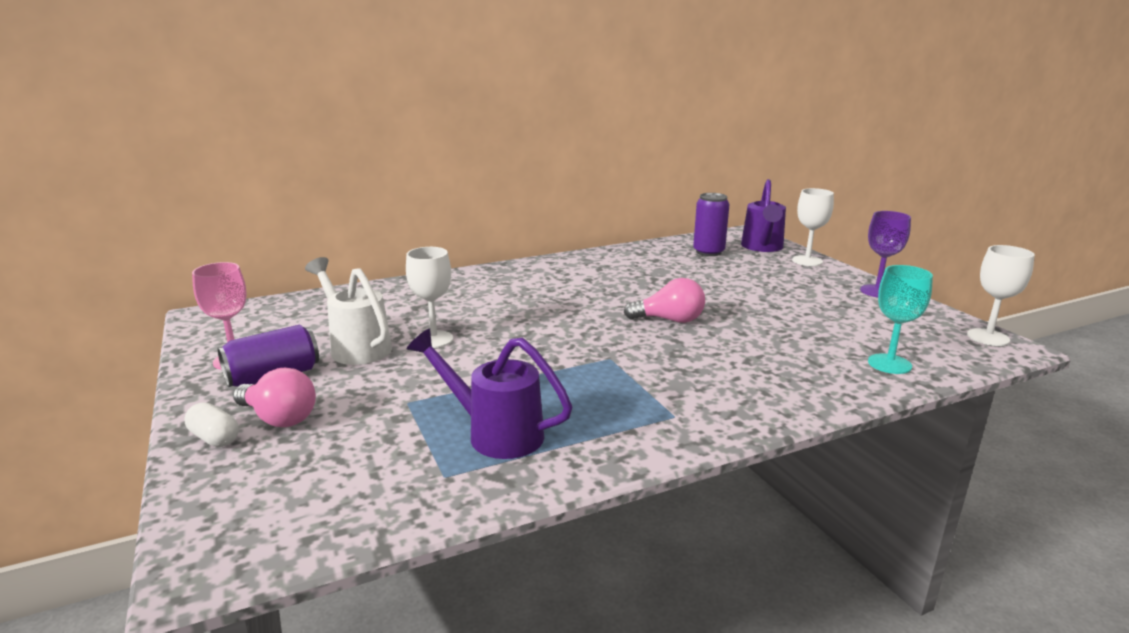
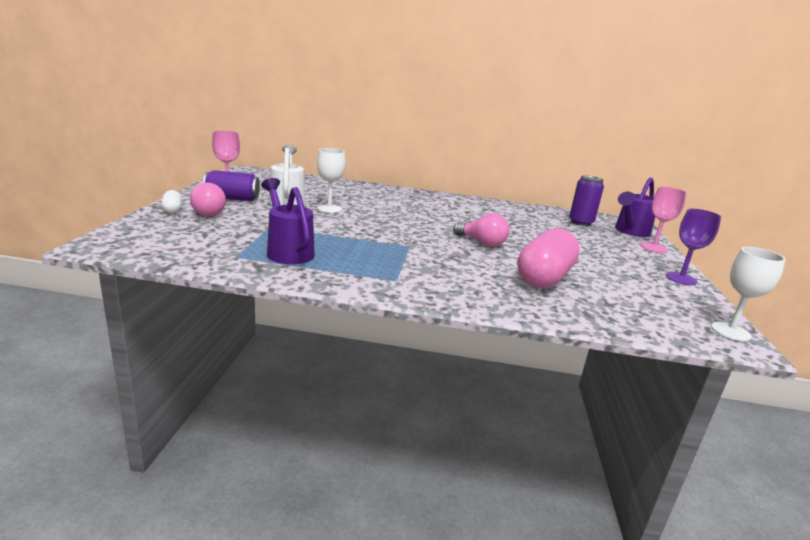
camera: 30 degrees right, 0 degrees up
(788, 342) = (544, 278): none -> pink capsule
(807, 261) = (653, 248): white goblet -> pink goblet
(889, 364) = (602, 313): turquoise goblet -> none

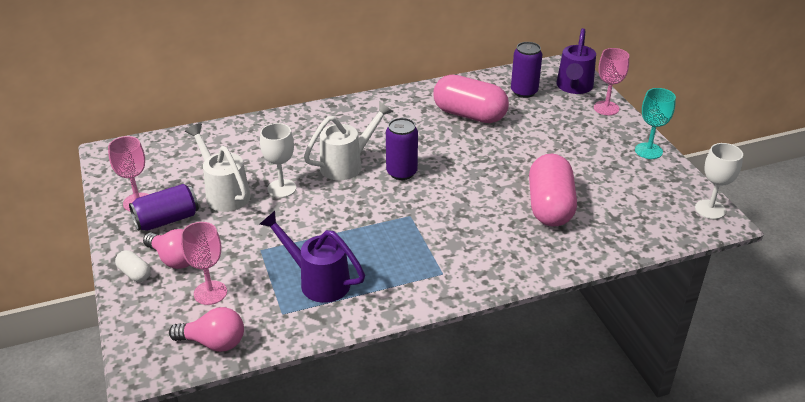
camera: 25 degrees left, 15 degrees up
(203, 231) = (210, 293): none -> pink goblet
(393, 213) = (348, 164): none -> white watering can
(430, 227) = (401, 172): none -> purple can
(482, 243) = (466, 176): pink light bulb -> pink light bulb (214, 342)
(520, 220) = (469, 115): none -> pink capsule
(681, 279) = (648, 151): purple goblet -> turquoise goblet

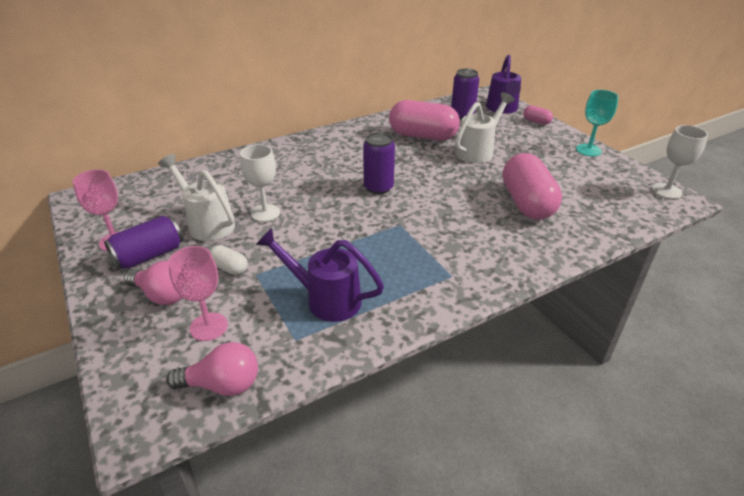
camera: 10 degrees left, 0 degrees up
(134, 274) = (118, 316): white capsule -> white capsule (229, 268)
(348, 164) = (325, 185): white watering can -> white watering can (478, 151)
(606, 108) = (536, 121): pink goblet -> pink capsule

